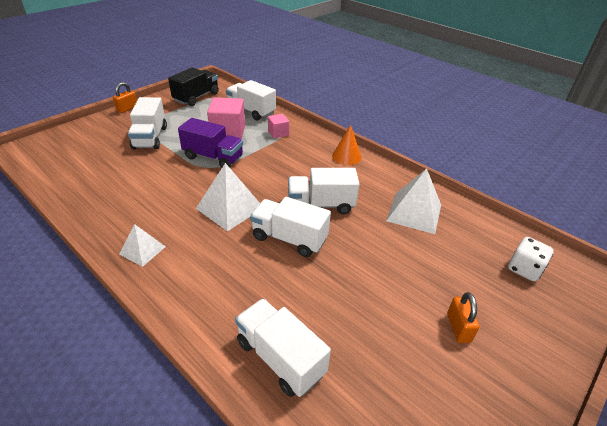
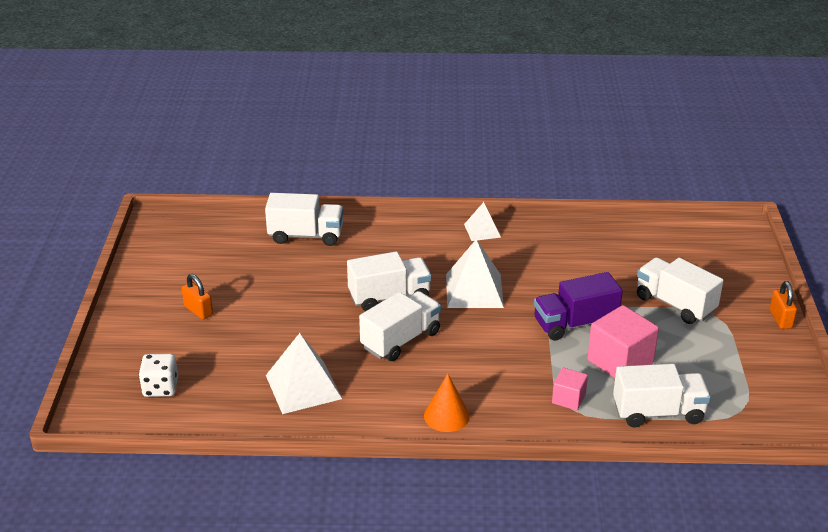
camera: 140 degrees right, 5 degrees down
(196, 97) = (761, 388): black truck -> none

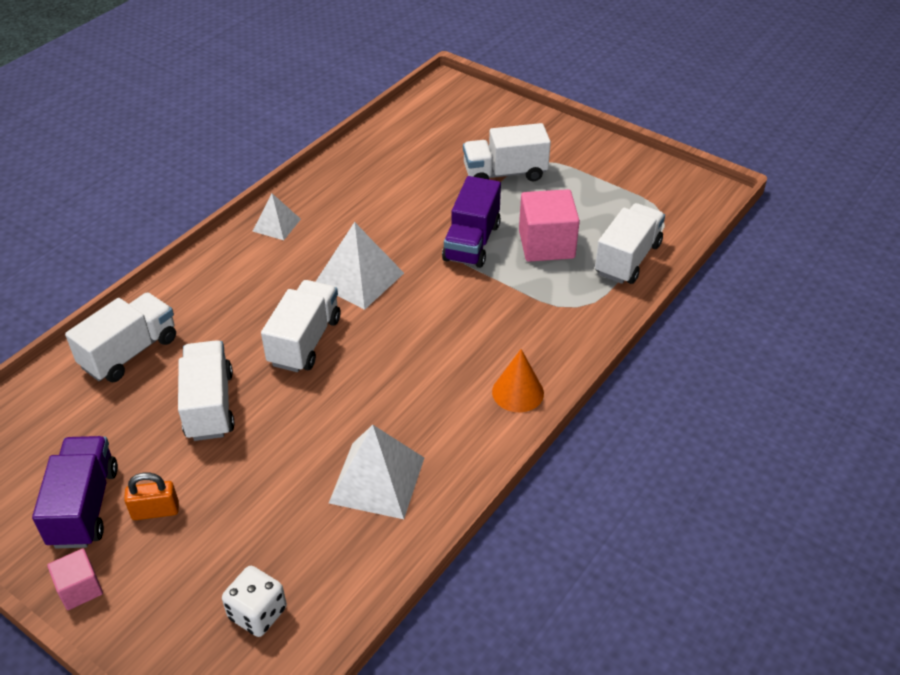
camera: 55 degrees left, 10 degrees up
(179, 284) = (84, 506): none -> purple truck
(401, 340) = (379, 367): white truck -> white truck (209, 405)
(568, 399) = (565, 301): pink cube -> pink cube (80, 589)
(780, 319) = (577, 133): orange padlock -> none

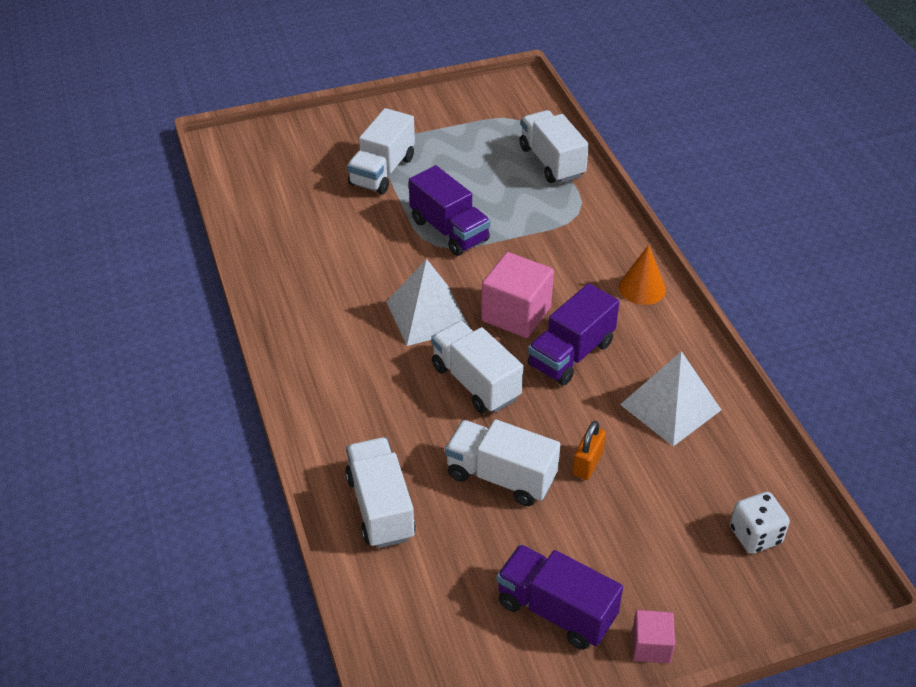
camera: 55 degrees left, 0 degrees up
(155, 511) = (599, 561): orange padlock -> orange padlock (587, 463)
(276, 225) = (300, 336): white pyramid -> none
(388, 383) = (571, 354): none -> purple truck
(546, 244) = (493, 193): pink cube -> pink cube (516, 314)

